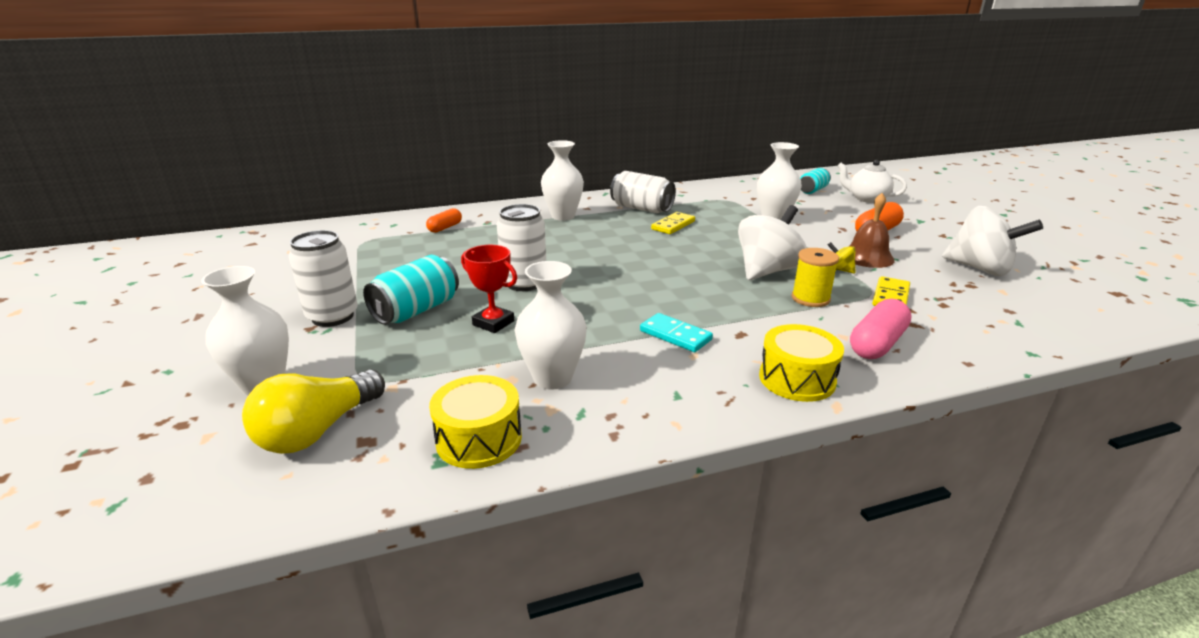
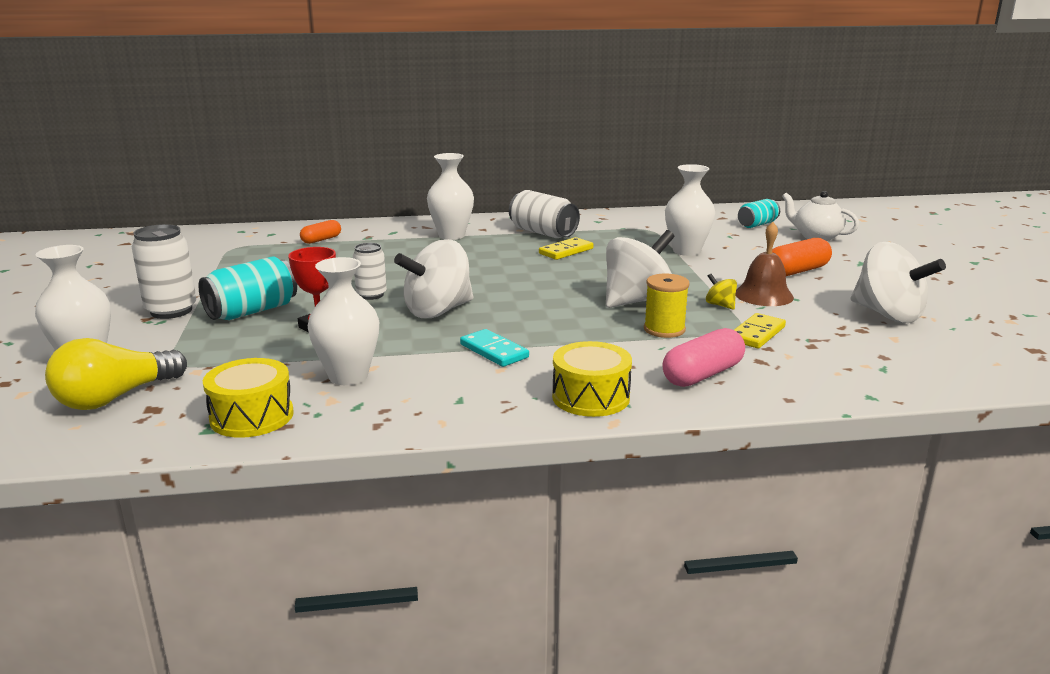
camera: 10 degrees right, 5 degrees down
(524, 283) = (371, 295): white can -> white can, size x0.64
(597, 295) = (438, 311): none -> white spinning top

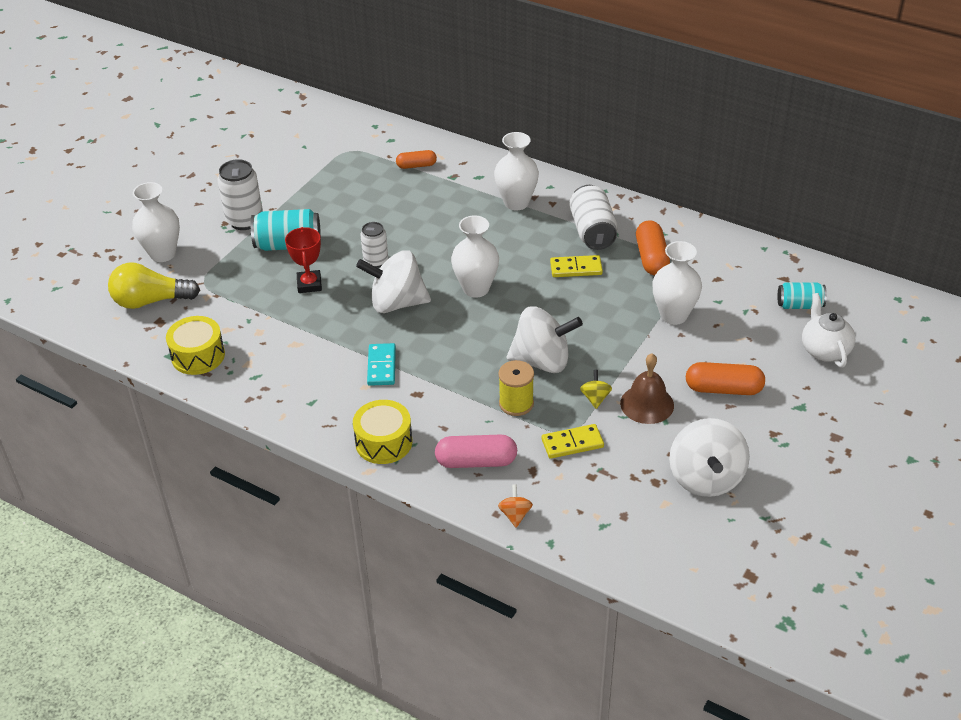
camera: 40 degrees right, 20 degrees up
(348, 376) = (277, 346): white vase -> white vase (476, 288)
(613, 232) = (651, 258): none -> orange capsule
(805, 392) = (515, 515): none -> orange spinning top

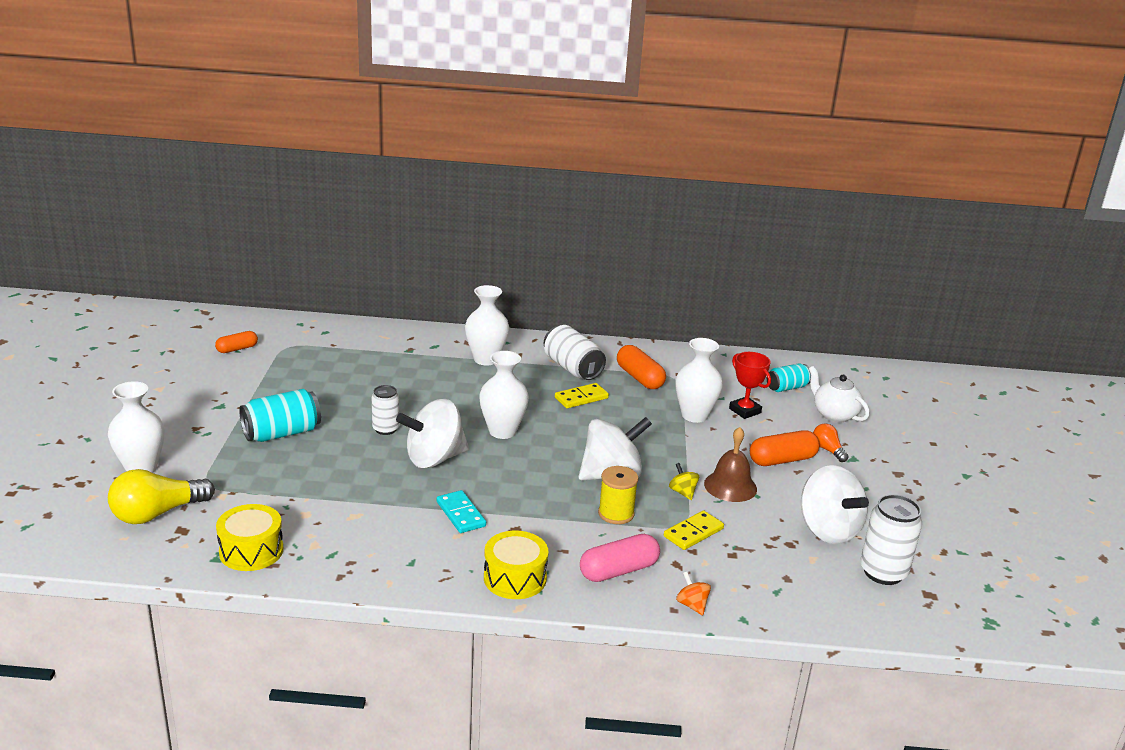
camera: 30 degrees left, 15 degrees down
(245, 221) = (217, 422): white can -> white can (883, 572)
(309, 284) = (330, 462): red trophy -> red trophy (745, 411)
(416, 165) = (367, 347): orange capsule -> orange capsule (237, 349)
(781, 390) = (827, 450): none -> orange light bulb

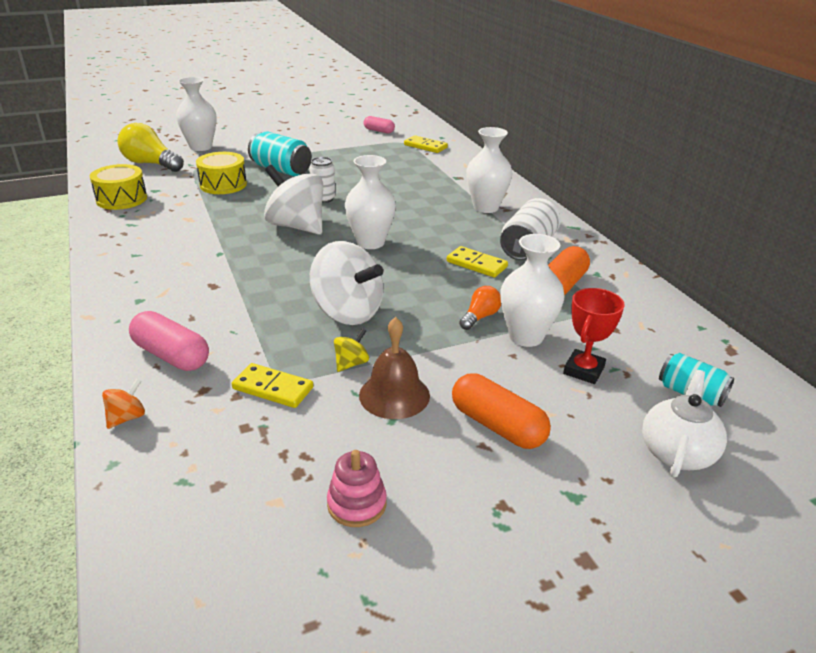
camera: 65 degrees right, 5 degrees up
(237, 349) = (379, 131): orange capsule -> pink capsule
(314, 339) = (425, 146): none -> yellow domino
(461, 514) = (219, 257): turquoise domino -> none
(515, 578) = (132, 303): yellow drum -> yellow drum (223, 185)
(616, 513) = (275, 331): yellow spool -> none
(827, 450) = (569, 464): orange light bulb -> orange light bulb (480, 317)
(828, 530) = (357, 504): white spinning top -> pink stacking toy
(883, 572) = (281, 589): white can -> none

